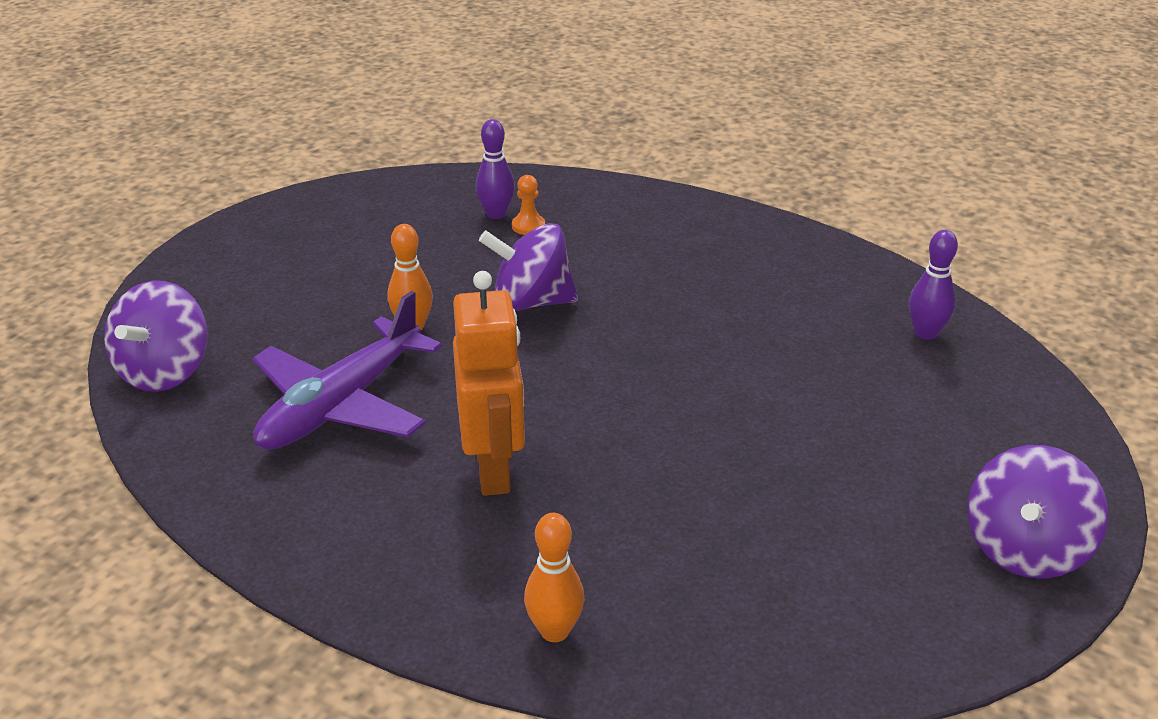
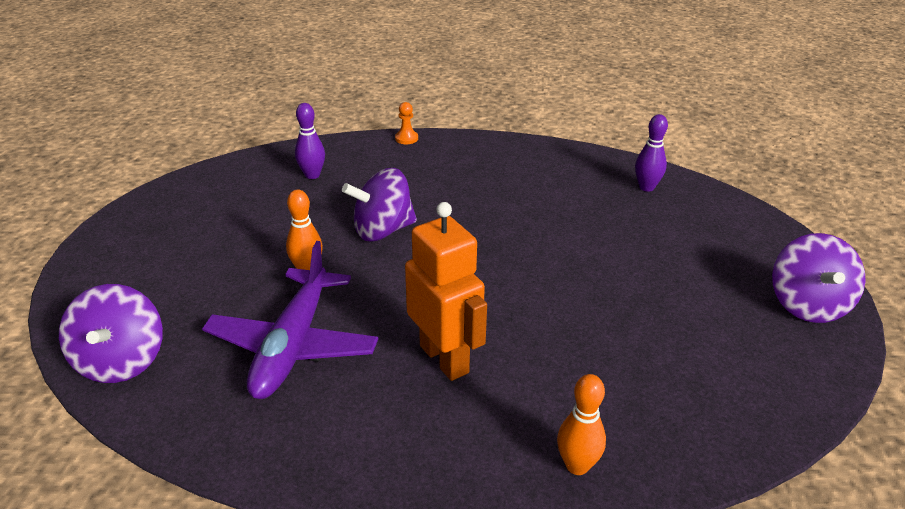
camera: 25 degrees left, 0 degrees up
(528, 226) = (342, 178): orange pawn -> orange pawn (406, 138)

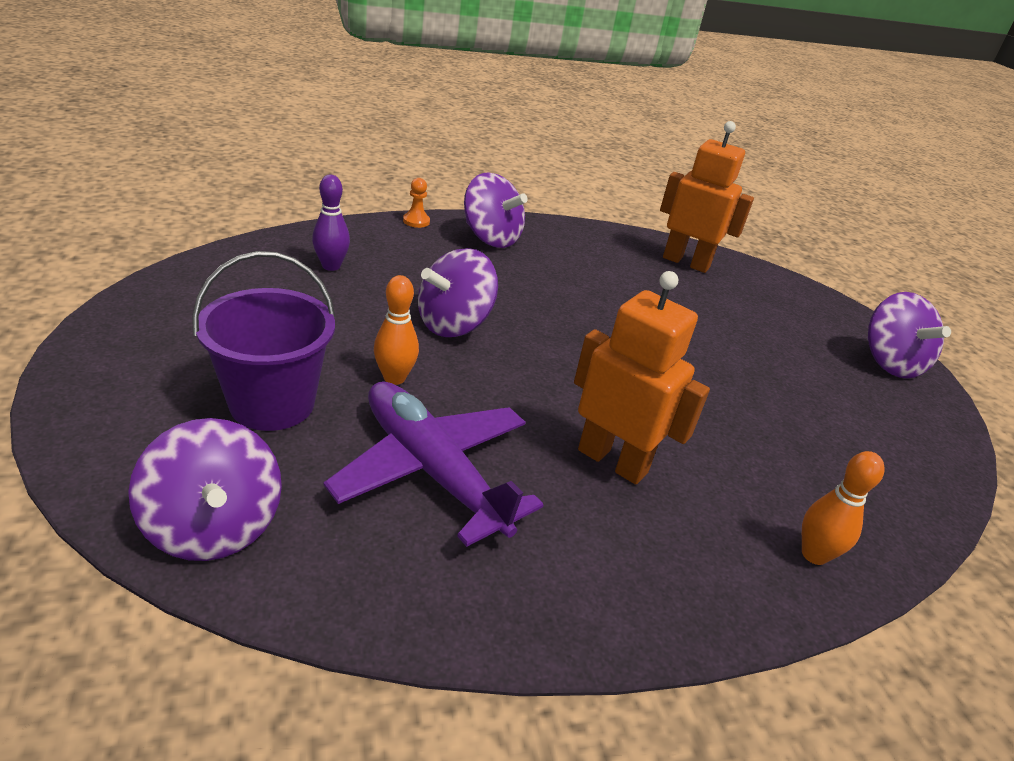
camera: 25 degrees left, 0 degrees up
(207, 280) = (272, 403): none -> purple bucket
(292, 345) = (432, 470): purple plane -> purple plane turned 150 degrees clockwise
(464, 156) = (490, 238): none -> purple spinning top
(646, 187) = (686, 262): purple bowling pin -> orange robot

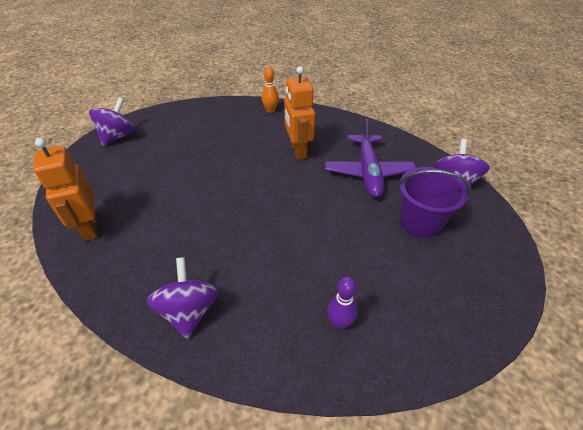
camera: 135 degrees left, 10 degrees up
(394, 378) = (356, 215): orange bowling pin -> none
(416, 221) = (226, 365): orange pawn -> none
(454, 324) = (299, 235): purple spinning top -> none

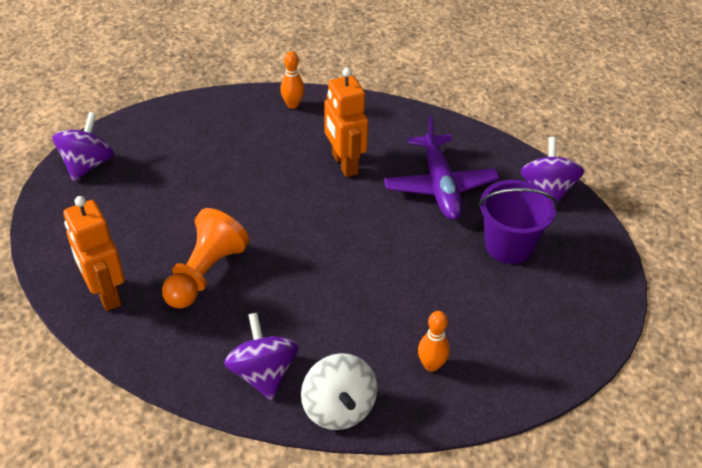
camera: 10 degrees left, 0 degrees up
(170, 219) = (205, 273): none -> orange pawn
(246, 355) = (338, 408): none -> white spinning top
(339, 322) = (431, 365): purple bowling pin -> orange bowling pin

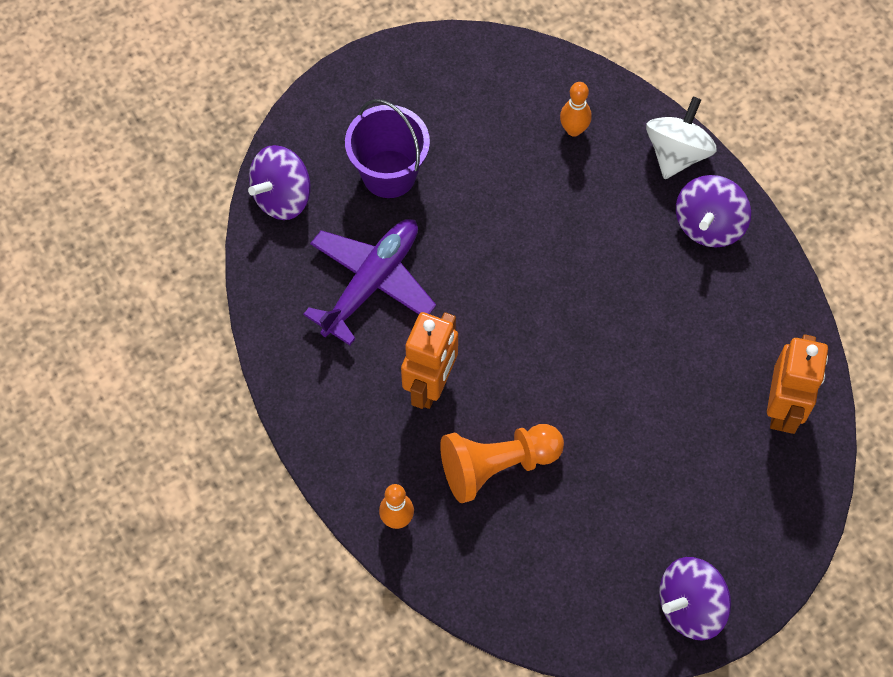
camera: 135 degrees left, 20 degrees up
(205, 273) = (678, 360): orange pawn -> orange pawn (497, 466)

